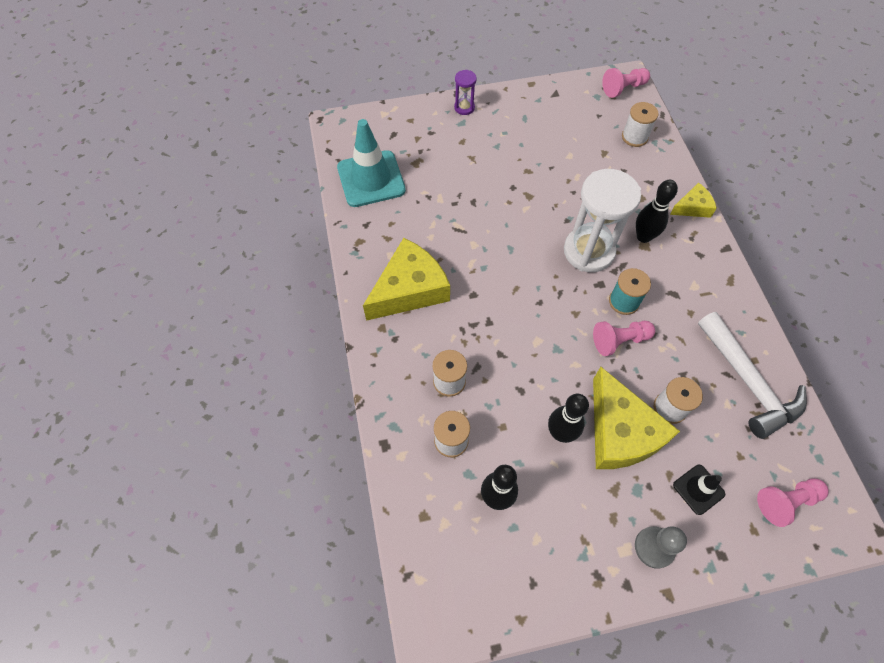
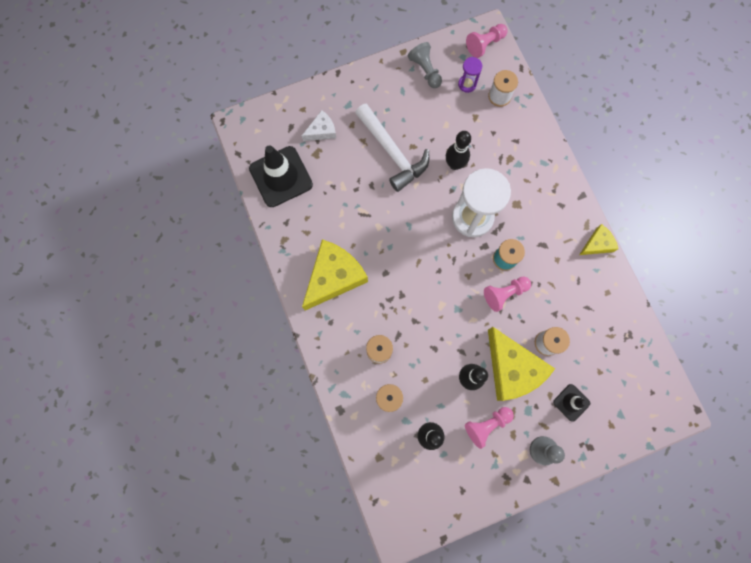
camera: 10 degrees left, 15 degrees up
(371, 179) = (281, 177): turquoise traffic cone -> black traffic cone
(427, 142) = (321, 131): none -> white cheese
(464, 107) = (348, 88): purple hourglass -> purple hourglass (467, 84)
(553, 103) = (425, 70): none -> grey pawn
(643, 237) = (515, 196): black bowling pin -> black bowling pin (454, 164)
(692, 207) = (552, 160): yellow cheese -> yellow cheese (597, 244)
(748, 382) = (603, 311): white hammer -> white hammer (392, 152)
(786, 501) = (633, 400): pink pawn -> pink pawn (487, 425)

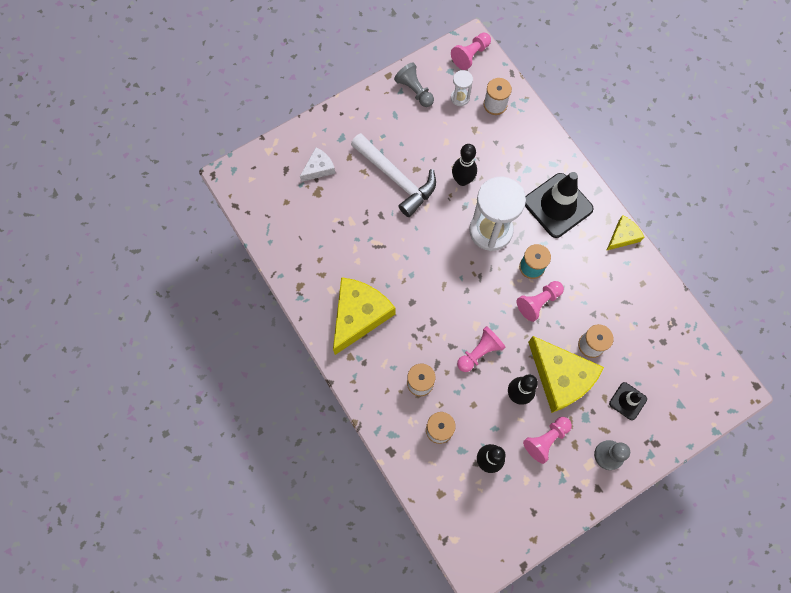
camera: 10 degrees left, 5 degrees down
(281, 177) = (284, 222): black traffic cone -> black traffic cone (557, 205)
(440, 331) = (479, 352): none -> pink pawn
(467, 84) = (460, 98): purple hourglass -> white hourglass

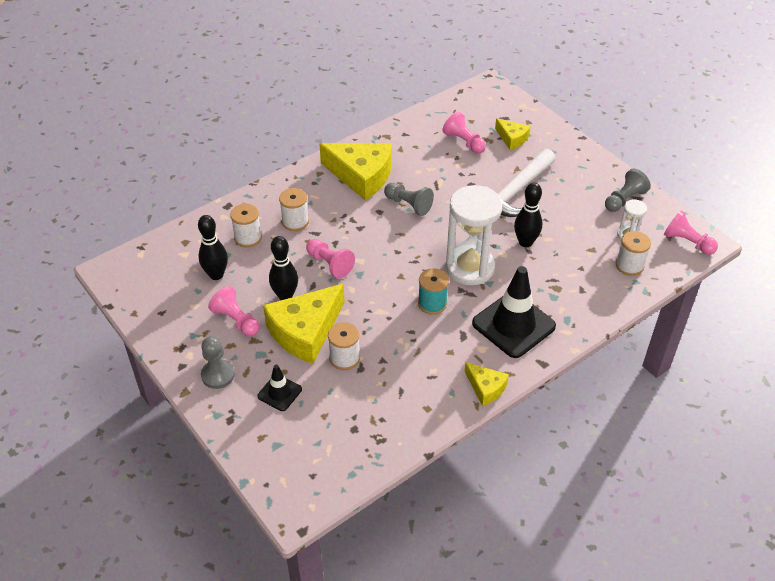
camera: 85 degrees right, 25 degrees down
(319, 168) = (512, 138): white cheese -> yellow cheese
(405, 274) = (408, 205): none -> grey pawn
(538, 302) = (391, 310): pink pawn -> pink pawn (464, 142)

